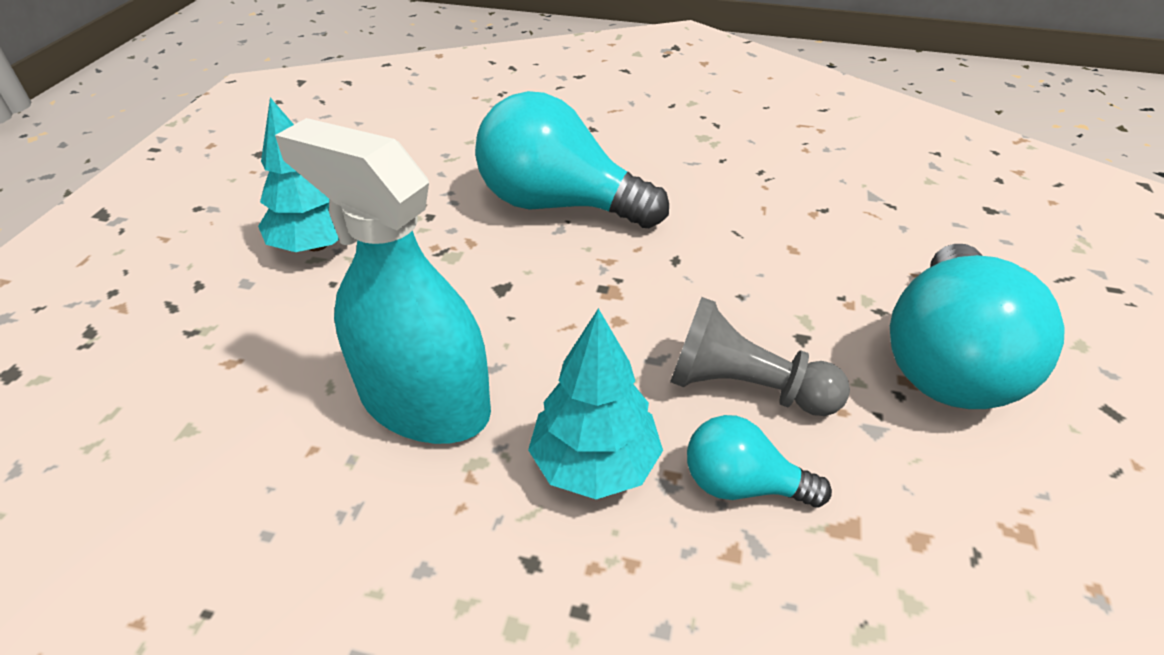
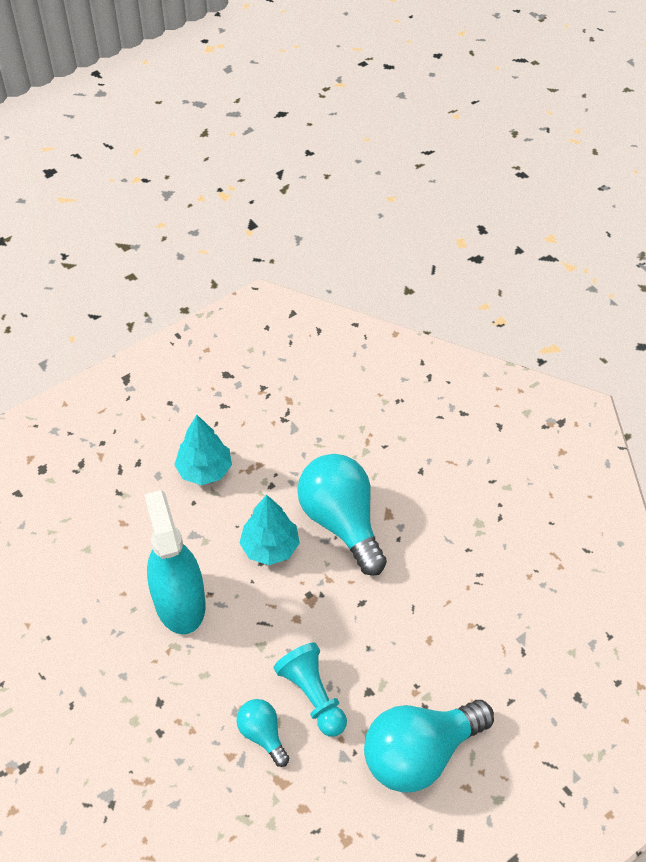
camera: 40 degrees right, 10 degrees up
(595, 464) = (217, 681): turquoise tree -> turquoise tree (270, 547)
(744, 387) = (313, 695): grey pawn -> turquoise pawn

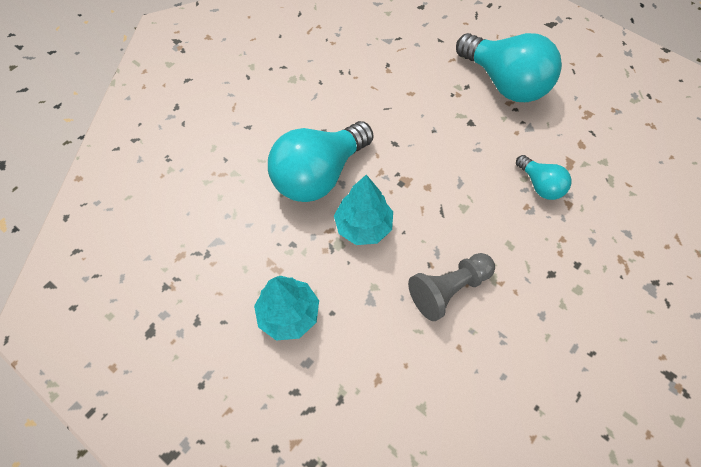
camera: 105 degrees left, 10 degrees up
(179, 602) = (448, 289): turquoise spray bottle -> grey pawn
(262, 734) = (540, 185): turquoise light bulb -> turquoise light bulb turned 75 degrees counterclockwise
(313, 695) = (491, 158): turquoise pawn -> none

